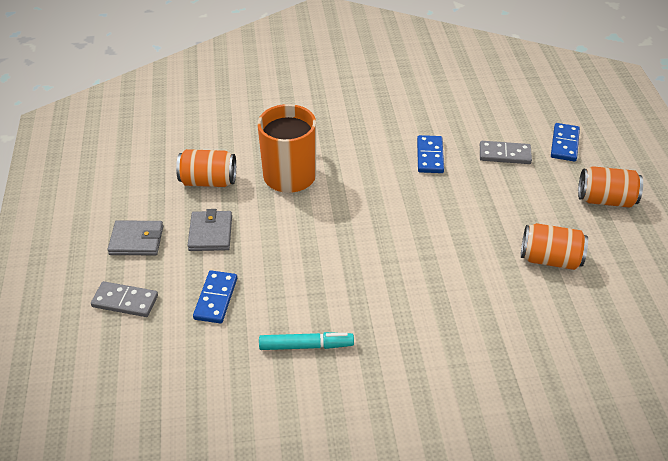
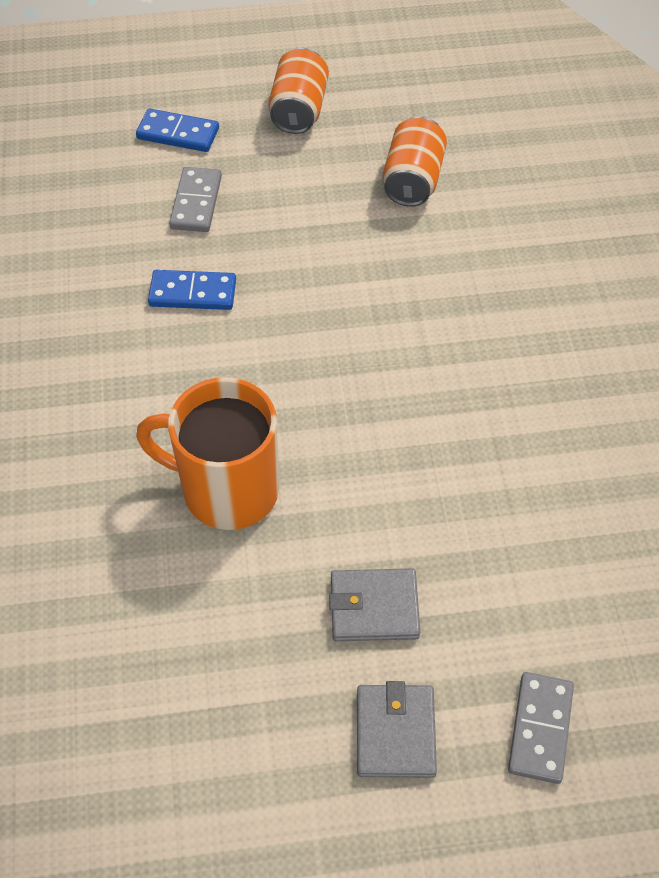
camera: 90 degrees left, 10 degrees up
(208, 181) = (238, 624): orange can -> none
(216, 298) = (520, 585): blue domino -> none
(306, 346) = (596, 458): turquoise marker -> none

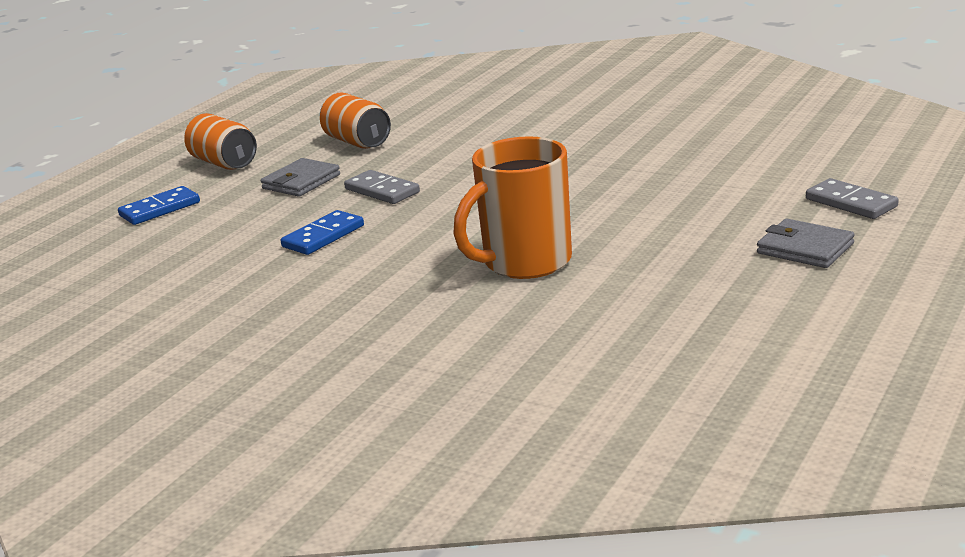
camera: 50 degrees left, 30 degrees down
(196, 202) = (239, 217): grey domino -> grey domino (382, 191)
(374, 607) = (695, 233): grey wallet -> grey wallet (301, 182)

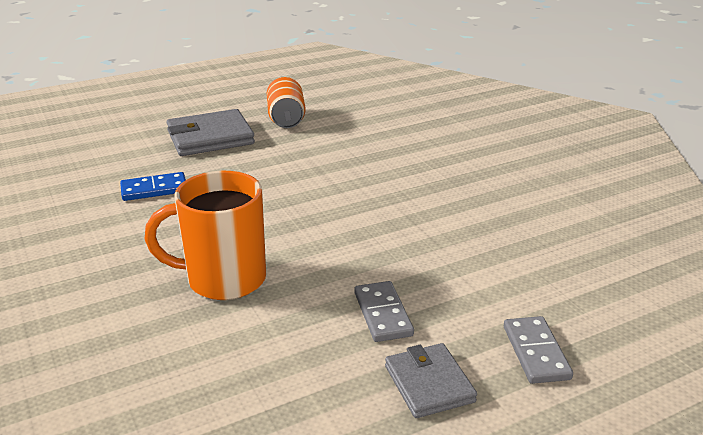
camera: 30 degrees right, 5 degrees up
(160, 209) = (114, 124): blue domino -> none
(224, 163) = (195, 103): orange can -> none
(301, 182) = (210, 137): grey wallet -> grey wallet, size x1.57
(382, 191) = (239, 167): grey domino -> grey domino (382, 314)

